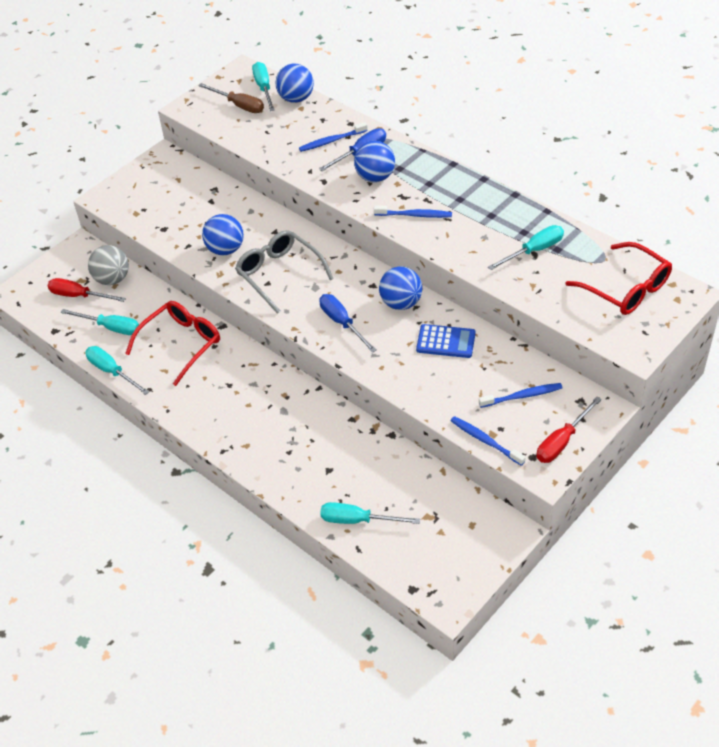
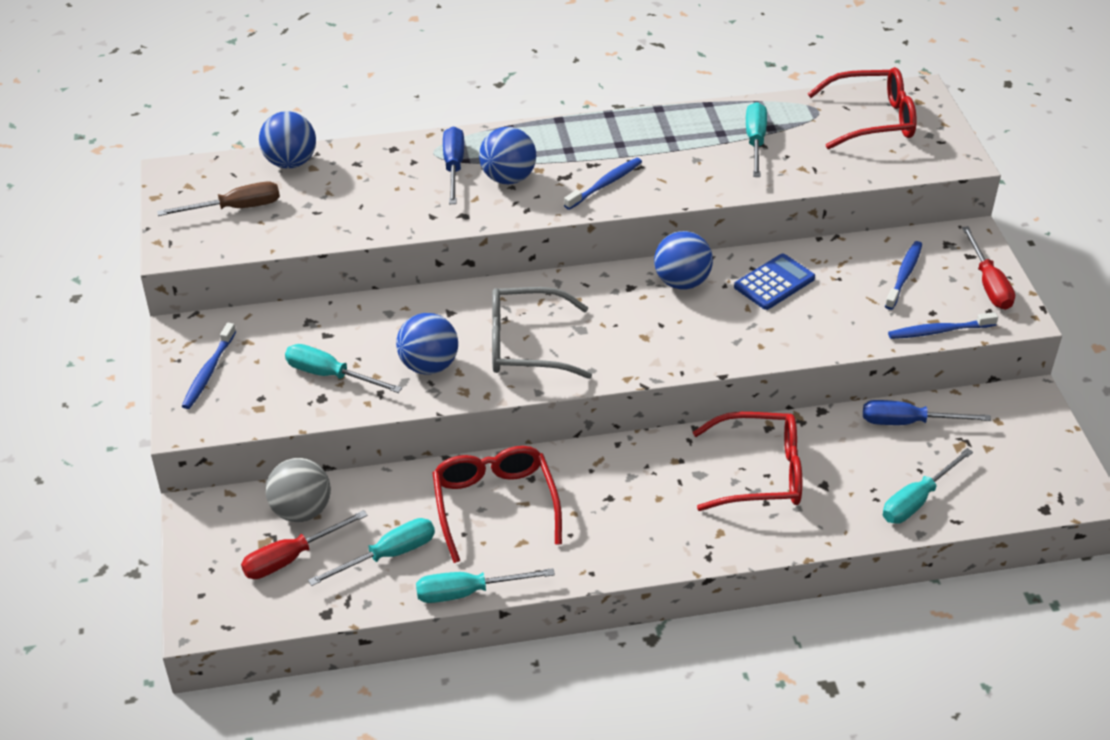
camera: 55 degrees left, 5 degrees down
(264, 88) = (234, 175): turquoise screwdriver -> turquoise screwdriver (330, 375)
(310, 436) = (760, 473): none -> red glasses
(332, 141) = (404, 175): blue toothbrush -> blue toothbrush (209, 371)
(342, 323) = (662, 338): blue screwdriver -> blue screwdriver (908, 422)

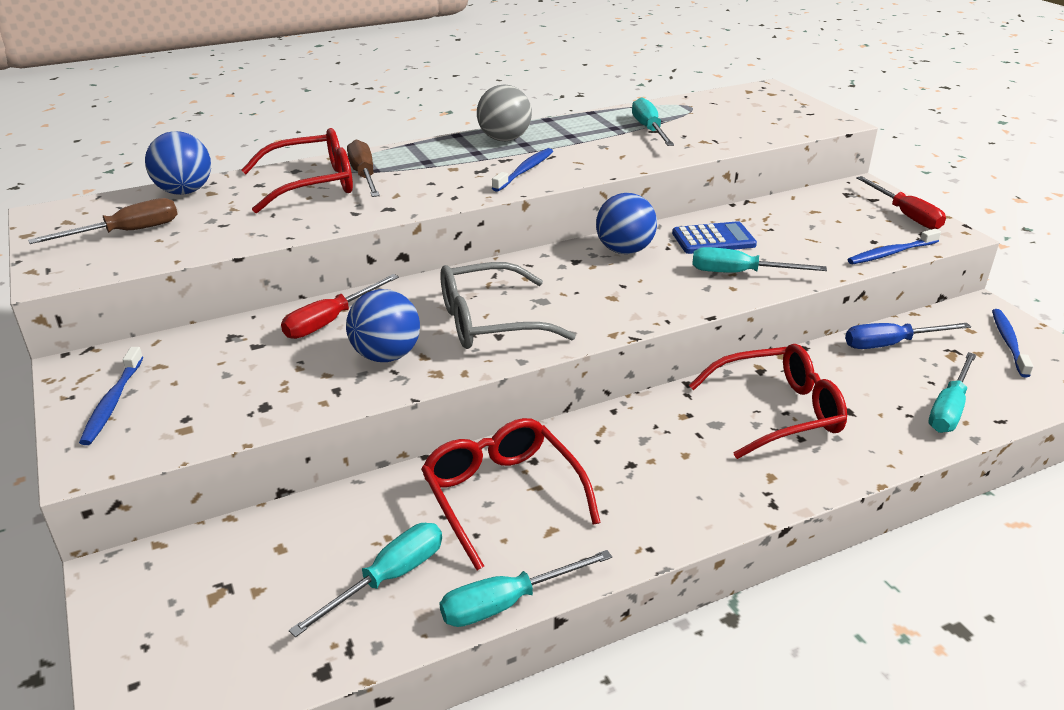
camera: 15 degrees left, 10 degrees down
(291, 557) = (258, 607): red screwdriver -> red screwdriver (330, 321)
(301, 510) = (260, 547): grey ball -> grey ball (504, 139)
(330, 375) = (270, 382): turquoise screwdriver -> turquoise screwdriver (740, 273)
(453, 167) = (364, 176): blue screwdriver -> brown screwdriver
(508, 178) = (424, 177): blue ball -> none
(774, 282) = (713, 239): blue calculator -> blue calculator turned 45 degrees clockwise
(872, 120) = (742, 107): red glasses -> red glasses (312, 184)
(904, 275) = (827, 219): blue toothbrush -> blue toothbrush (1008, 343)

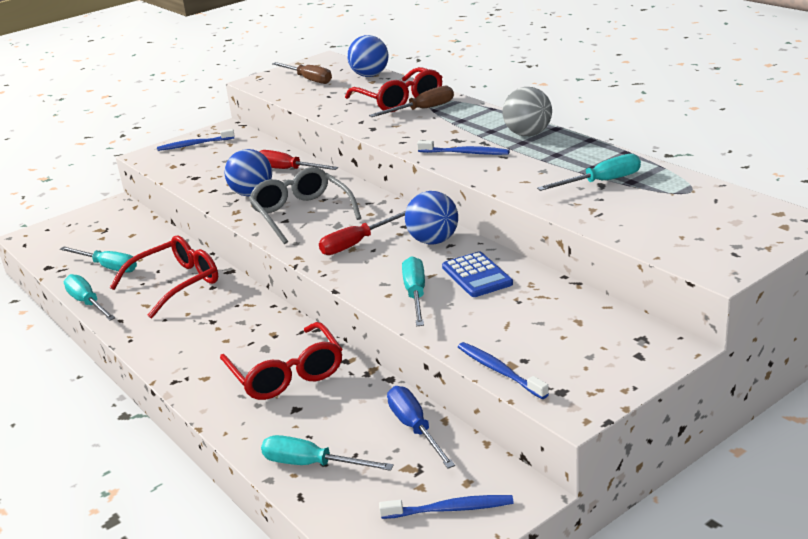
camera: 80 degrees right, 5 degrees down
(905, 215) = (606, 378): red screwdriver -> red screwdriver (357, 243)

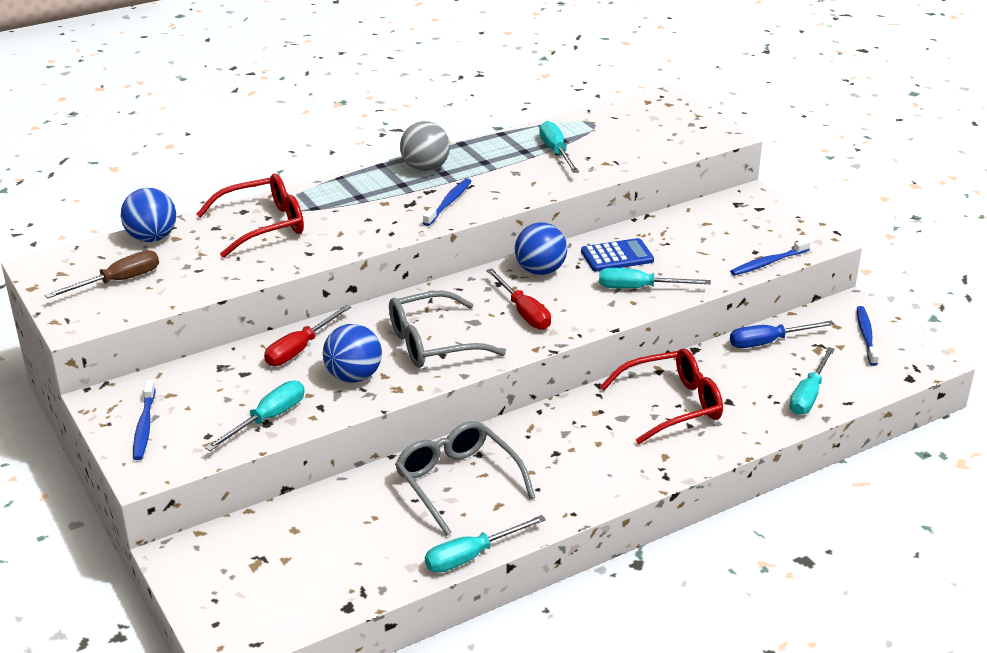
camera: 85 degrees left, 5 degrees up
(108, 267) = (381, 545): turquoise screwdriver -> turquoise screwdriver (268, 419)
(176, 283) = (457, 482): red glasses -> grey glasses
(422, 110) = (307, 214): brown screwdriver -> none

